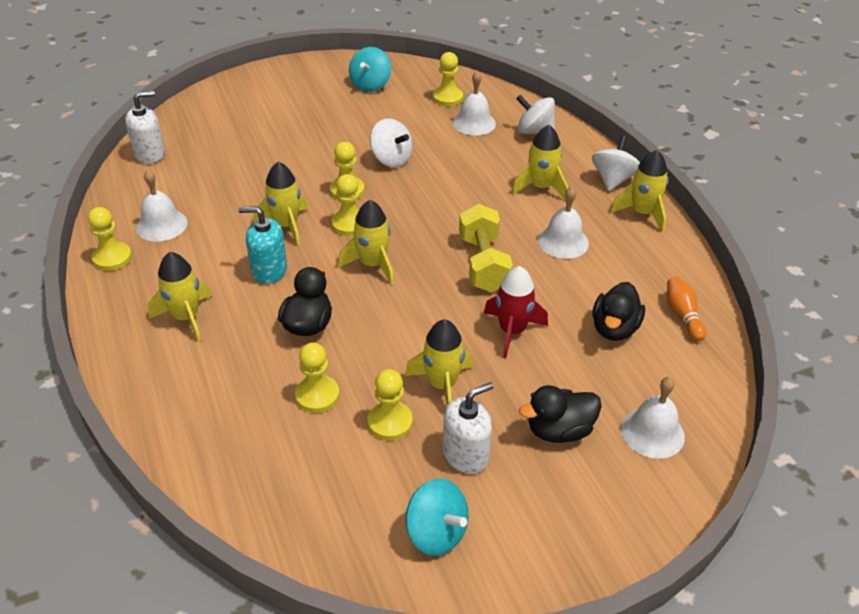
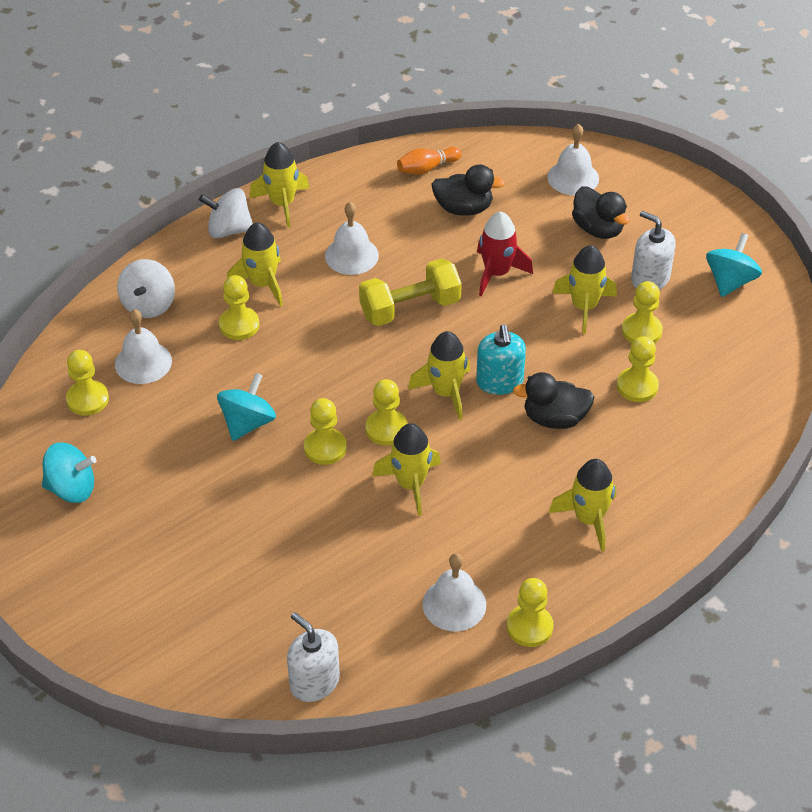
camera: 105 degrees left, 5 degrees up
(269, 270) = (490, 475): turquoise soap dispenser -> turquoise soap dispenser (499, 382)
(391, 159) = (247, 423): white spinning top -> turquoise spinning top
(497, 169) = (239, 325): none -> yellow pawn

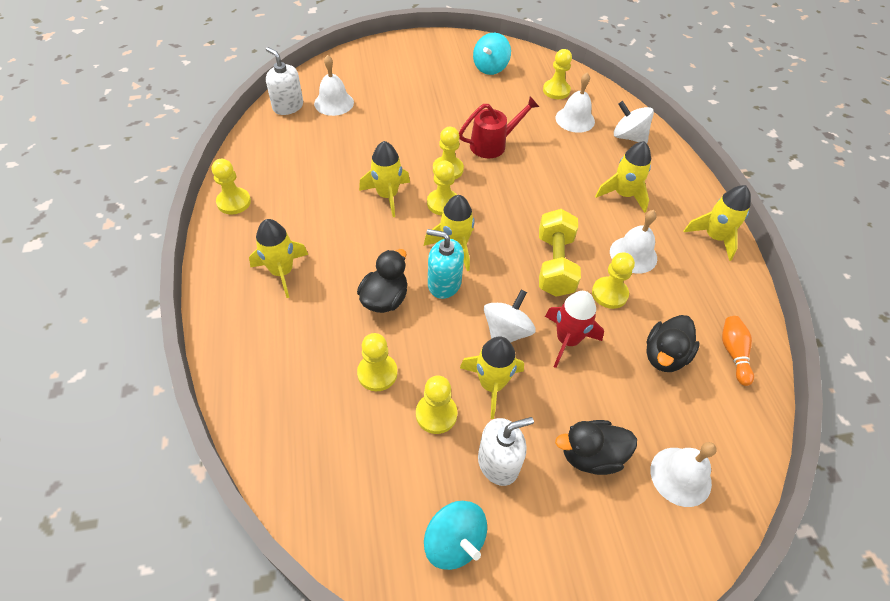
camera: 115 degrees right, 5 degrees up
(229, 230) = (692, 198): white spinning top -> white spinning top (506, 332)
(239, 325) = (586, 170): yellow pawn -> yellow pawn (609, 294)
(247, 423) = (493, 144): turquoise spinning top -> red watering can
(314, 682) = (288, 106): white soap dispenser -> white soap dispenser turned 120 degrees counterclockwise
(454, 604) = (282, 177): white bell -> white bell (334, 103)

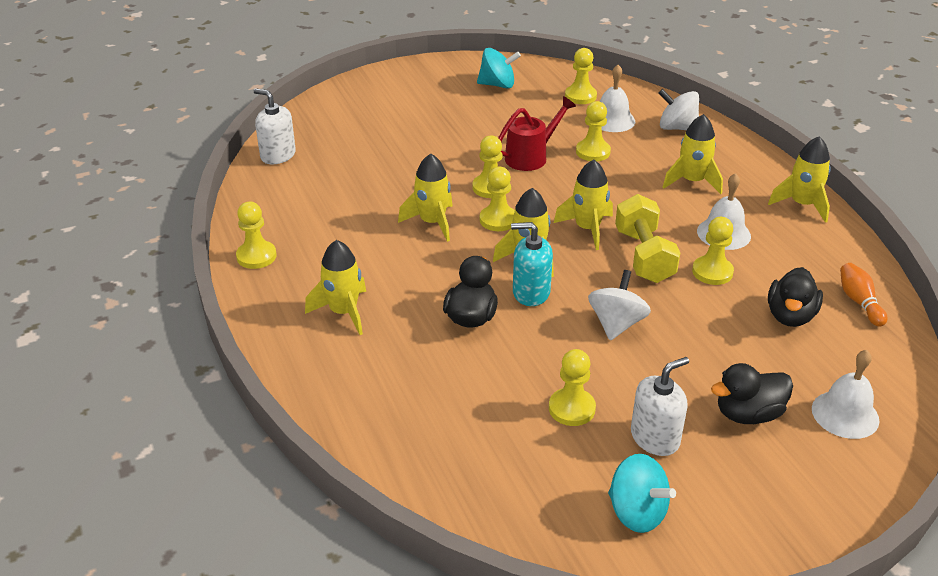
camera: 10 degrees left, 15 degrees down
(334, 103) = (331, 144): white bell -> none
(377, 373) = (492, 384): yellow pawn -> yellow pawn (593, 152)
(490, 68) = (497, 85): turquoise spinning top -> turquoise spinning top turned 105 degrees counterclockwise
(491, 384) = (620, 372): yellow rocket -> yellow rocket (587, 229)
(567, 340) = (684, 320): red rocket -> none

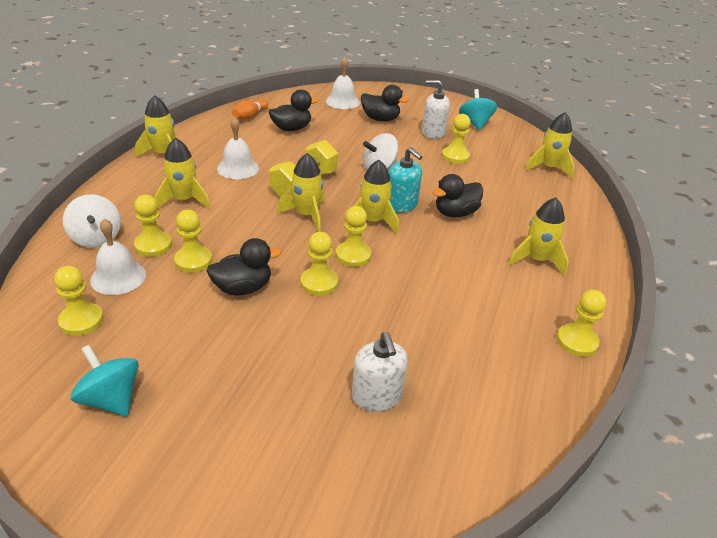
camera: 140 degrees left, 0 degrees up
(278, 155) = (471, 464): white soap dispenser -> white soap dispenser (377, 396)
(432, 222) = (403, 283): yellow rocket -> yellow rocket (549, 168)
(531, 157) = (243, 288): red watering can -> black duck
(712, 272) = (286, 159): yellow pawn -> yellow pawn (153, 245)

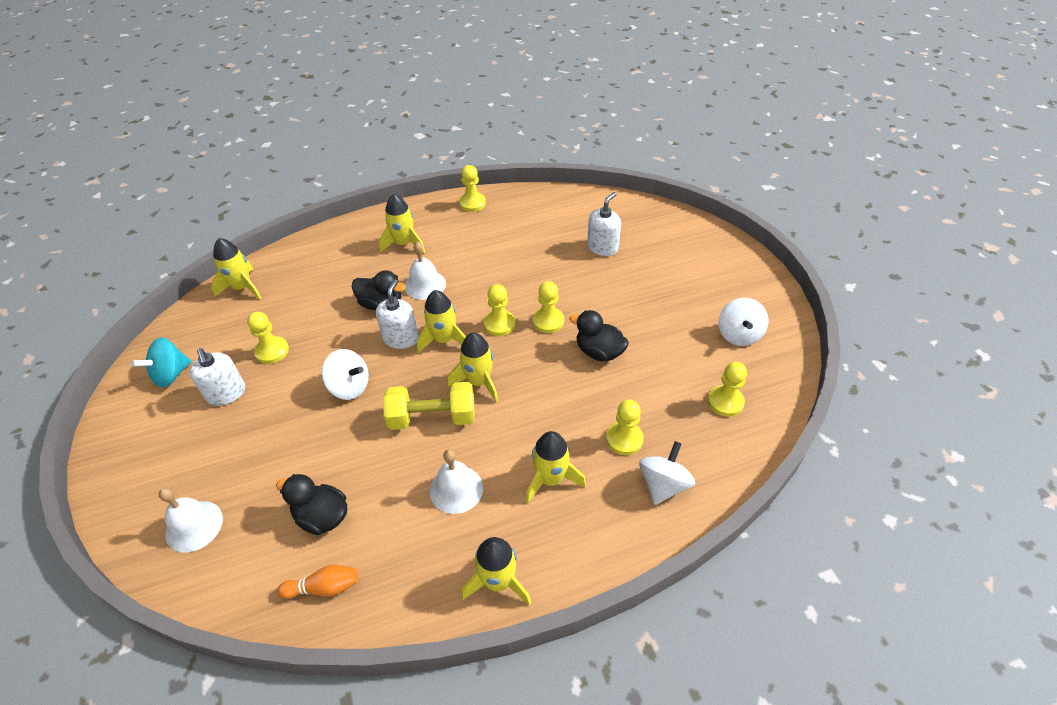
camera: 125 degrees left, 10 degrees up
(111, 399) = (738, 335): turquoise spinning top -> white spinning top
(118, 277) = (675, 424): white bell -> white bell (425, 285)
(193, 260) = (608, 400): yellow pawn -> none
(380, 119) = (223, 455): black duck -> none
(401, 205) = (401, 338): turquoise soap dispenser -> white soap dispenser

